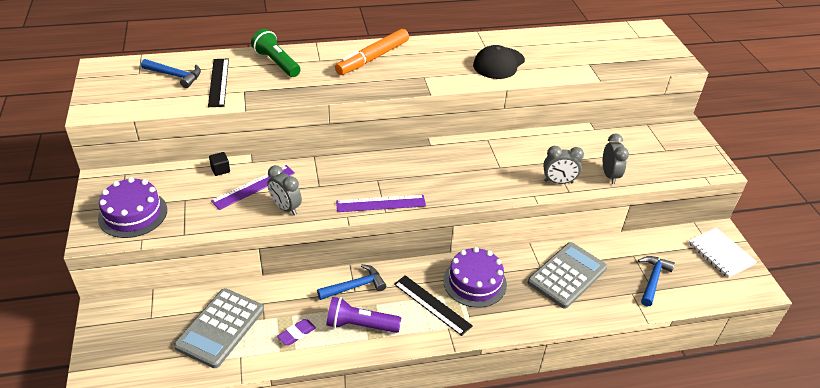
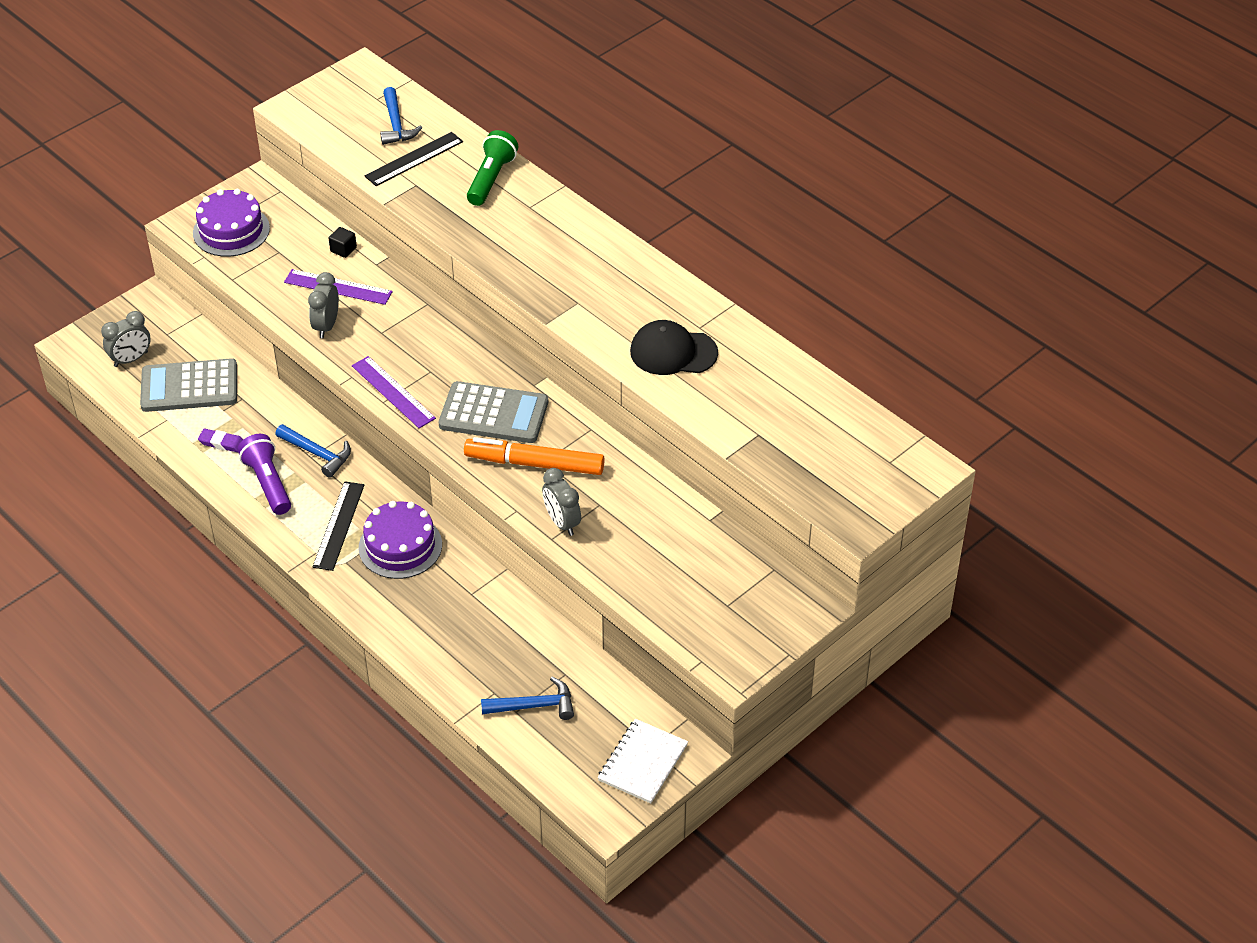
camera: 60 degrees right, 5 degrees up
(373, 58) = (576, 245): orange marker -> orange marker (534, 464)
(567, 275) = (476, 622): grey calculator -> grey calculator (493, 414)
(609, 175) = (618, 565): grey clock -> grey clock (131, 359)

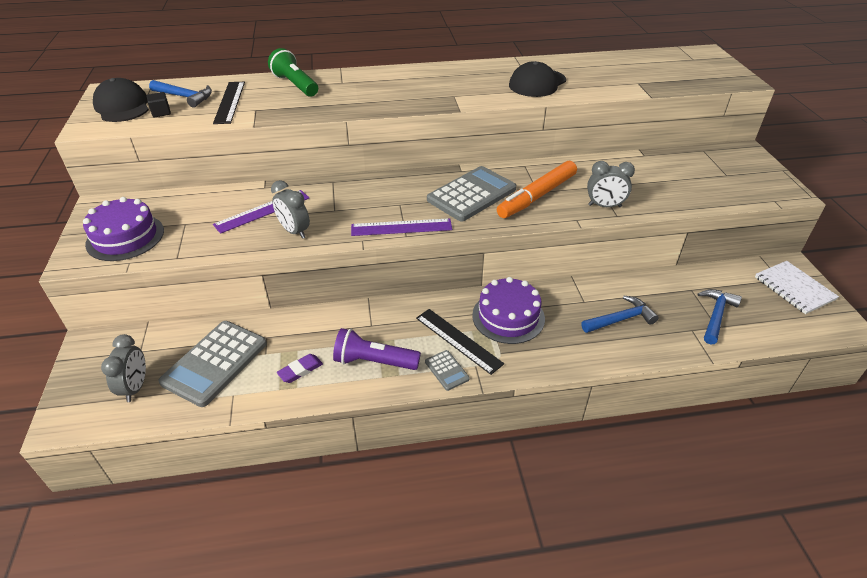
camera: 55 degrees left, 5 degrees down
(294, 536) = (446, 370): none -> grey calculator
(317, 454) = (372, 320): blue hammer -> blue hammer (620, 319)
(342, 100) = (122, 106): none -> black cap
(343, 249) = (229, 195): black cube -> black cube (161, 112)

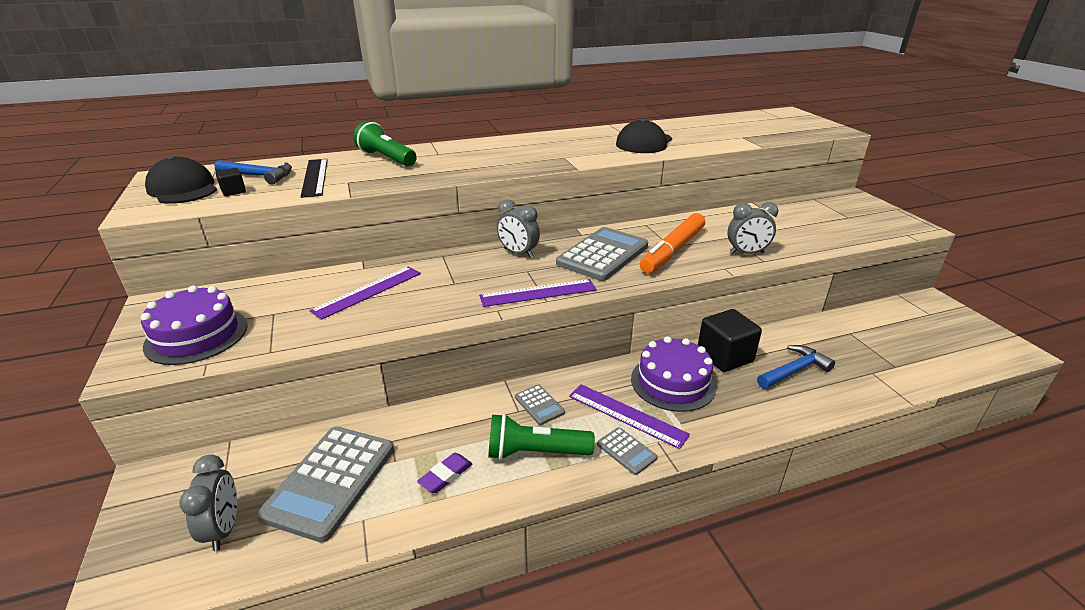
camera: 10 degrees left, 10 degrees down
(294, 231) = (413, 309): grey clock -> grey clock (518, 253)
(374, 361) = (535, 452): purple flashlight -> green flashlight
(389, 322) = (539, 405): none -> grey calculator
(458, 340) = (626, 415): black ruler -> purple ruler
(563, 299) = (724, 356): none -> black cube
(716, 315) = (888, 355): blue hammer -> none
(794, 288) = (947, 321): white notebook -> none

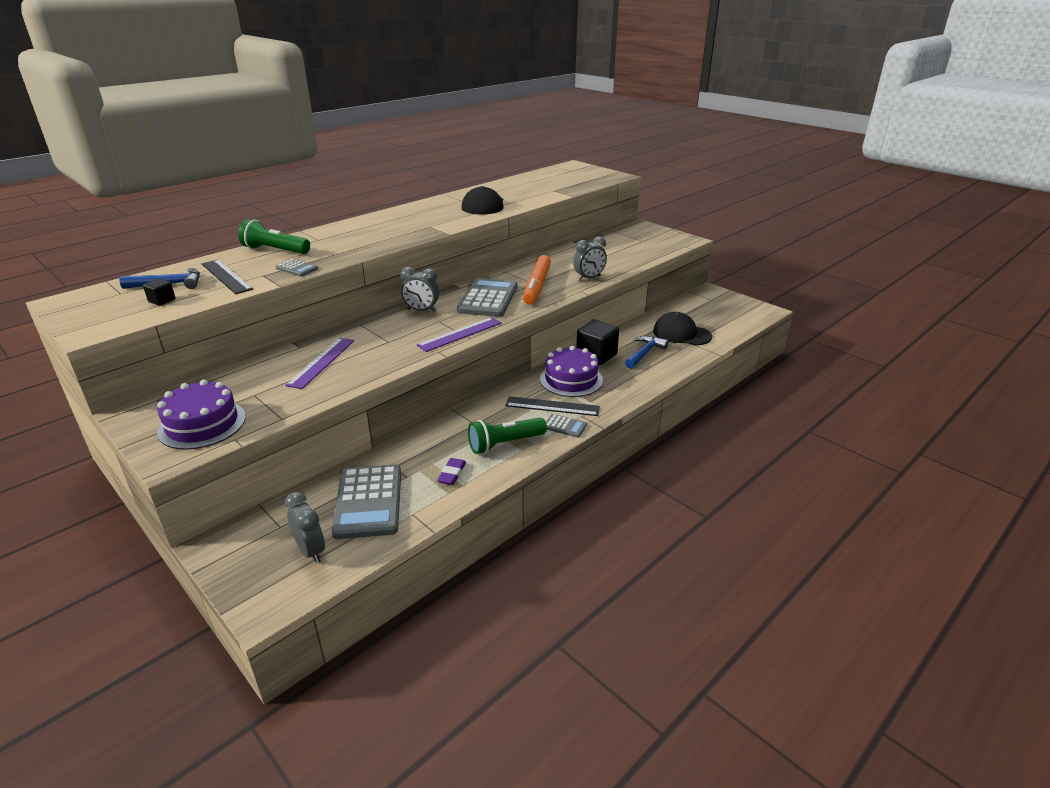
camera: 25 degrees left, 0 degrees up
(183, 189) = (105, 307): black cap -> black cap (681, 334)
(539, 405) = (487, 416): grey calculator -> grey calculator (297, 268)
(626, 415) = (552, 406): purple ruler -> black ruler

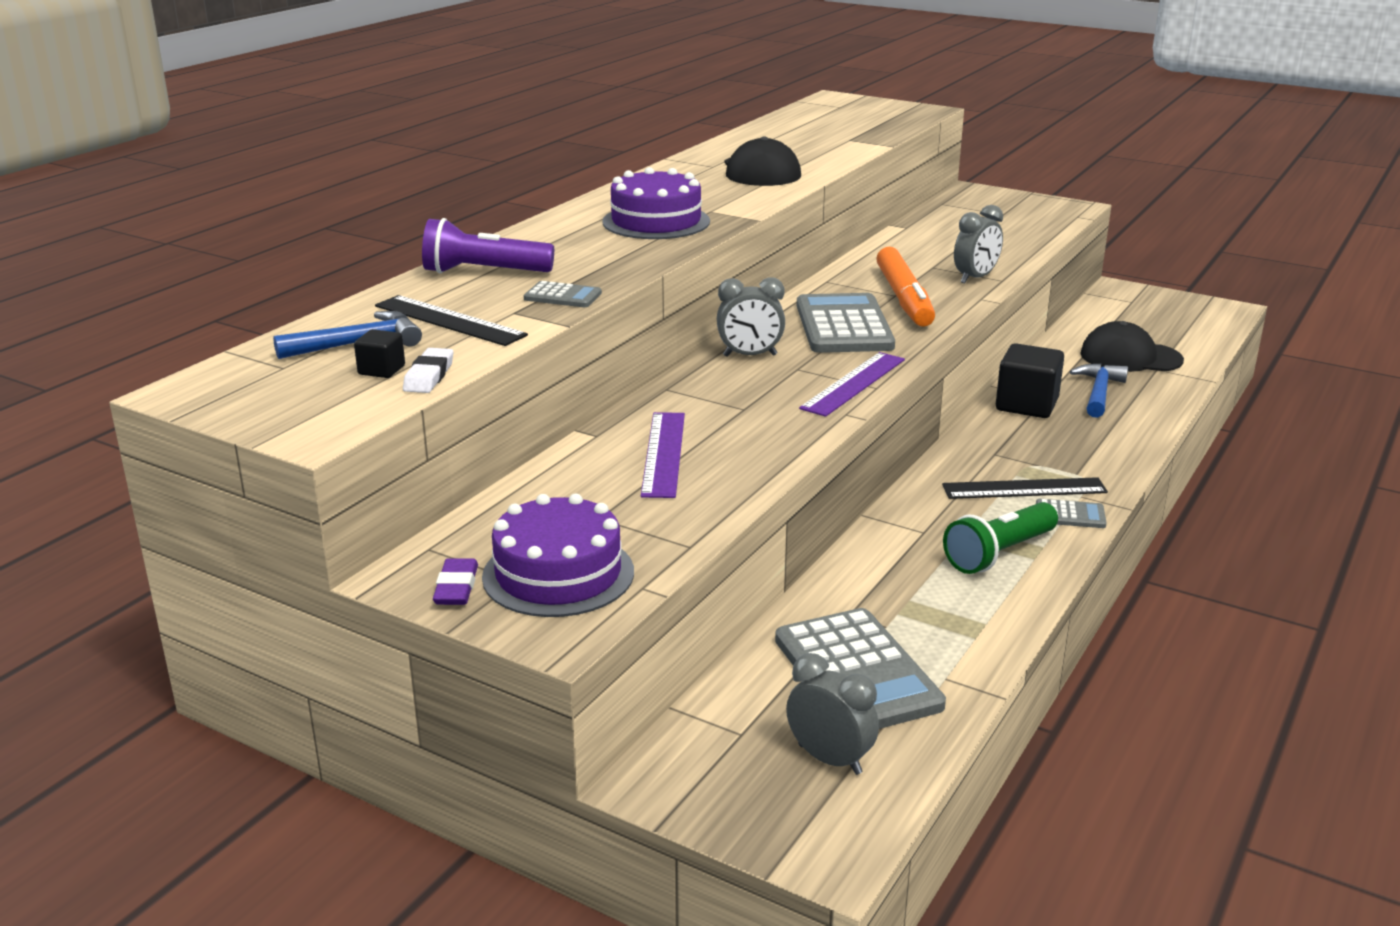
camera: 15 degrees left, 5 degrees down
(179, 307) = (429, 376): none -> white eraser
(275, 250) = (483, 272): green flashlight -> purple flashlight
(452, 474) = (955, 610): purple eraser -> purple eraser (456, 587)
(571, 379) = (1018, 445): purple cake -> purple cake (656, 221)

